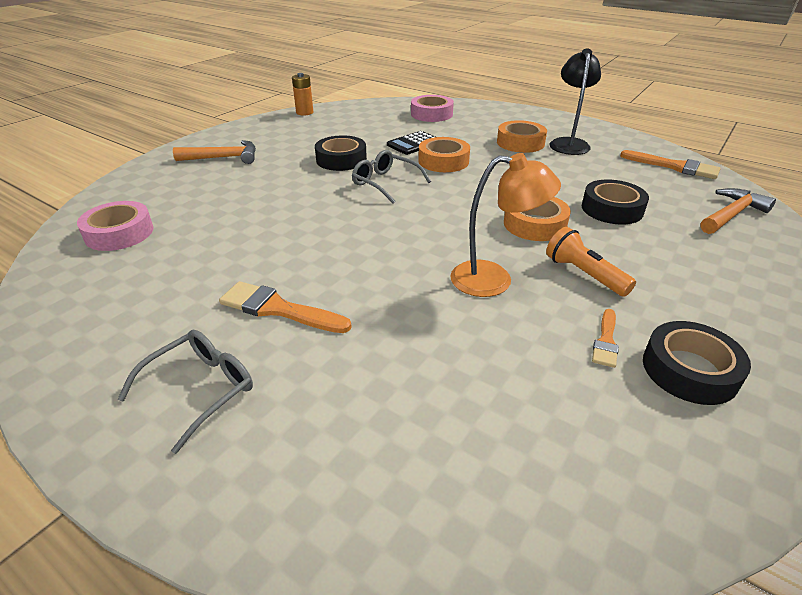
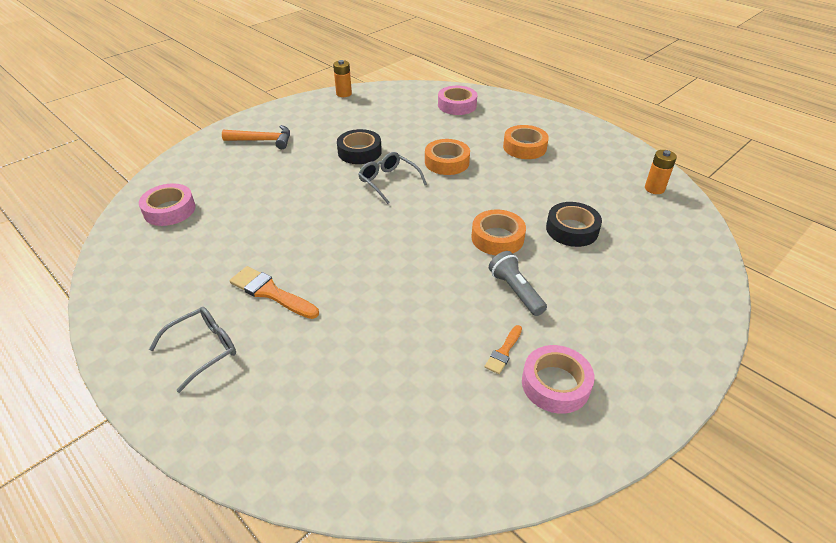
camera: 10 degrees right, 5 degrees up
(413, 144) = (428, 139): black calculator -> none
(494, 280) = (441, 287): orange lamp -> none
(568, 143) = (569, 152): black lamp -> none
(584, 274) = (515, 291): orange flashlight -> grey flashlight
(674, 166) = (654, 188): orange brush -> orange battery
(689, 370) = (555, 384): black tape -> pink tape
(731, 214) = (676, 247): orange hammer -> none

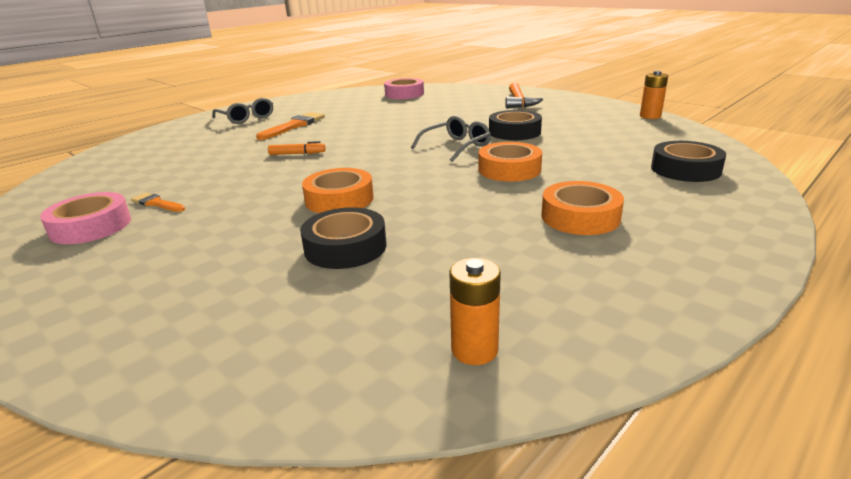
camera: 90 degrees right, 15 degrees down
(381, 275) = (297, 154): none -> orange marker
(457, 105) = (685, 169): pink tape -> black tape
(515, 291) = (239, 209): grey flashlight -> none

